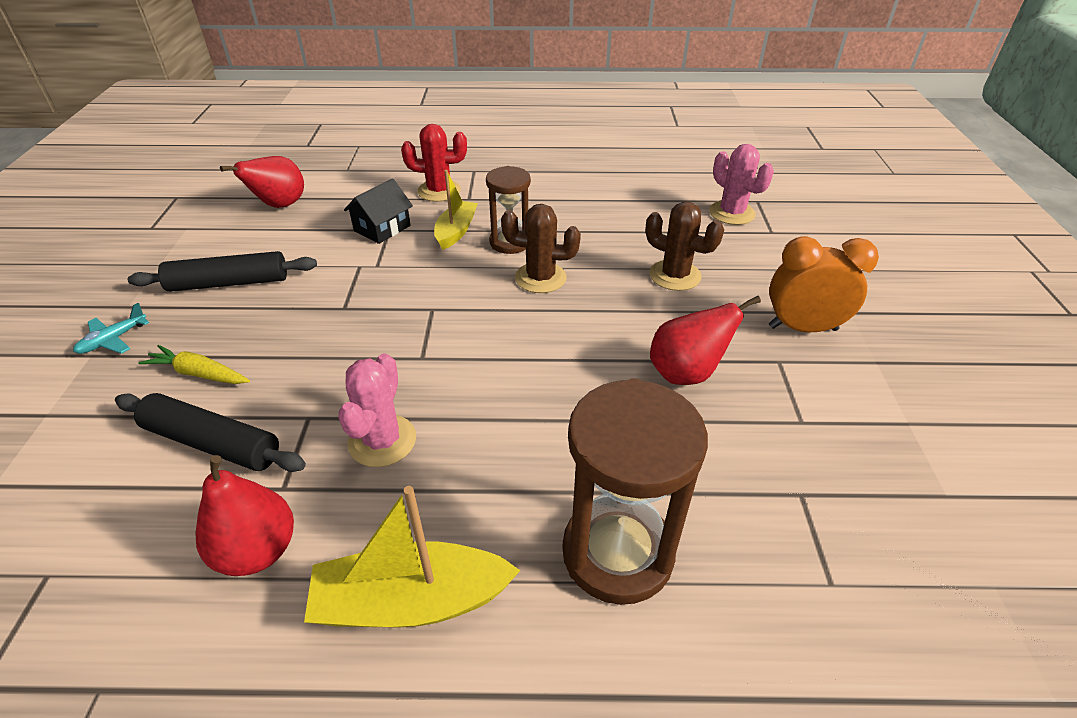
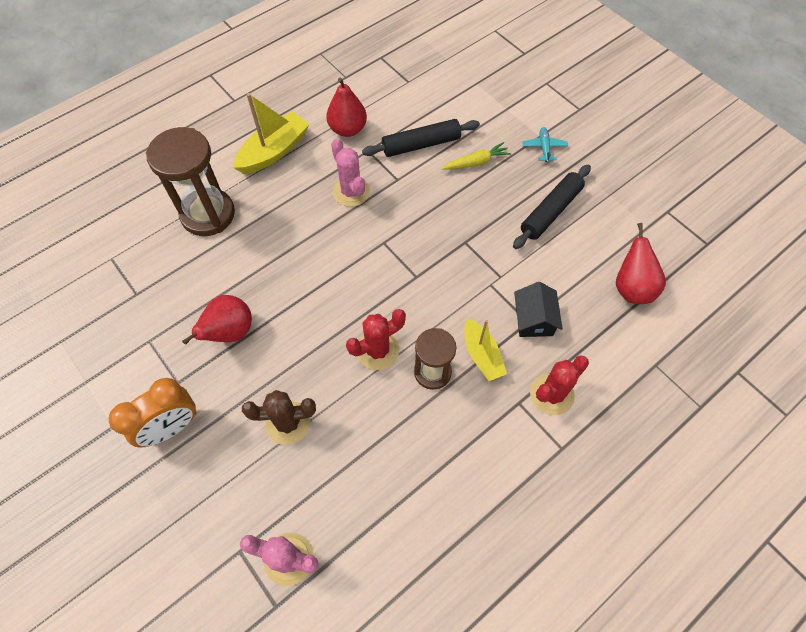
camera: 140 degrees right, 20 degrees up
(540, 278) = (377, 350): brown cactus -> red cactus

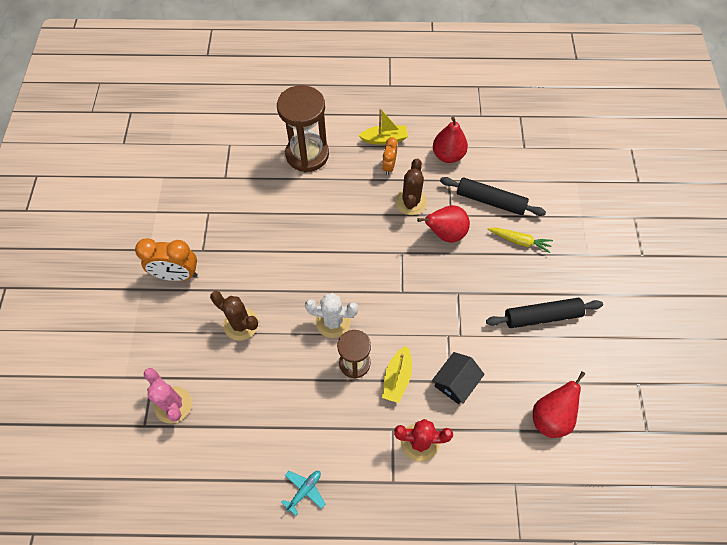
camera: 40 degrees right, 0 degrees up
(230, 332) = (256, 241): red pear -> red pear (445, 234)
(274, 151) = (384, 139): yellow boat -> yellow boat, size x0.66
(301, 174) = (389, 166): none -> orange clock
(351, 192) = (410, 202): pink cactus -> brown cactus
(377, 350) = (333, 321): red cactus -> white cactus
(544, 147) = (583, 265): turquoise plane -> turquoise plane (304, 491)

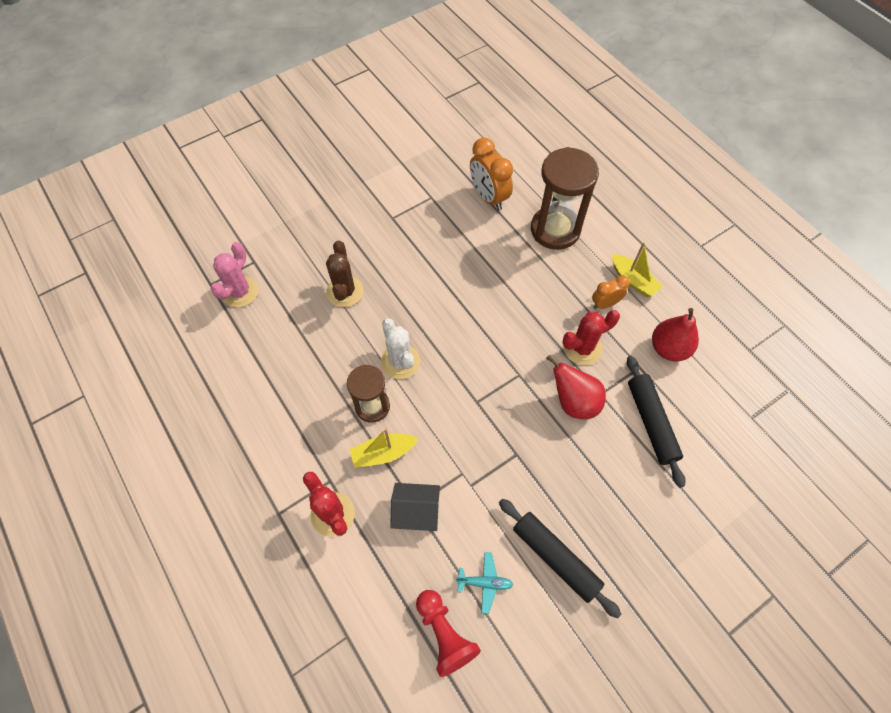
camera: 55 degrees right, 0 degrees up
(177, 275) = (355, 216): orange clock -> orange clock (488, 197)
(304, 491) = (226, 441): turquoise plane -> turquoise plane (485, 583)
(410, 202) = (582, 348): brown cactus -> red cactus
(519, 241) = (627, 481): yellow carrot -> none
(550, 417) = (444, 634): red pear -> red pawn

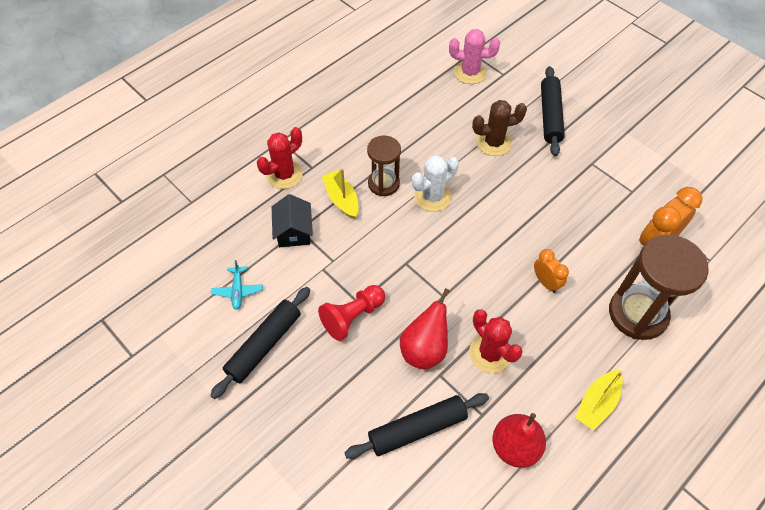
camera: 80 degrees right, 5 degrees down
(324, 235) = (550, 116): none -> black rolling pin
(444, 634) = (195, 266): red pawn -> red pawn (352, 317)
(605, 304) = (554, 373): orange clock -> orange clock (546, 282)

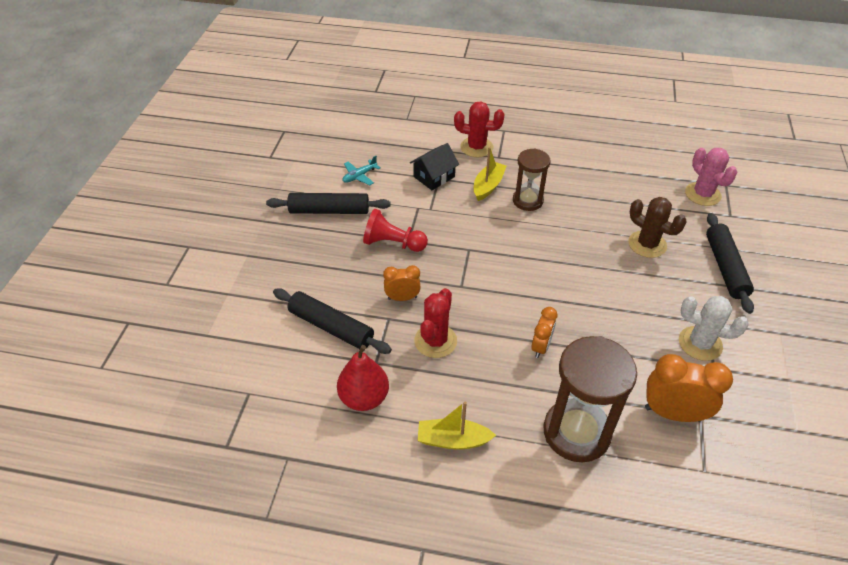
camera: 55 degrees right, 10 degrees down
(424, 349) = (402, 298): red pear -> orange clock
(432, 197) = (547, 234): white cactus -> white cactus (700, 343)
(550, 116) = (725, 267): black rolling pin -> black rolling pin turned 60 degrees counterclockwise

